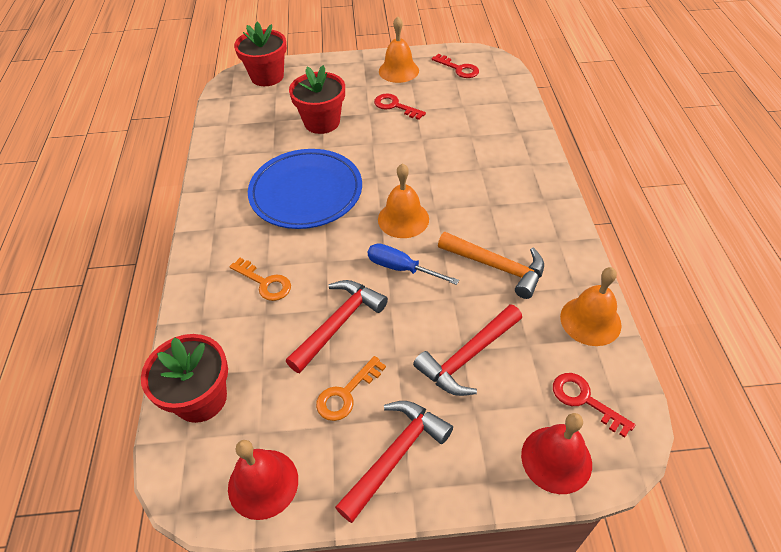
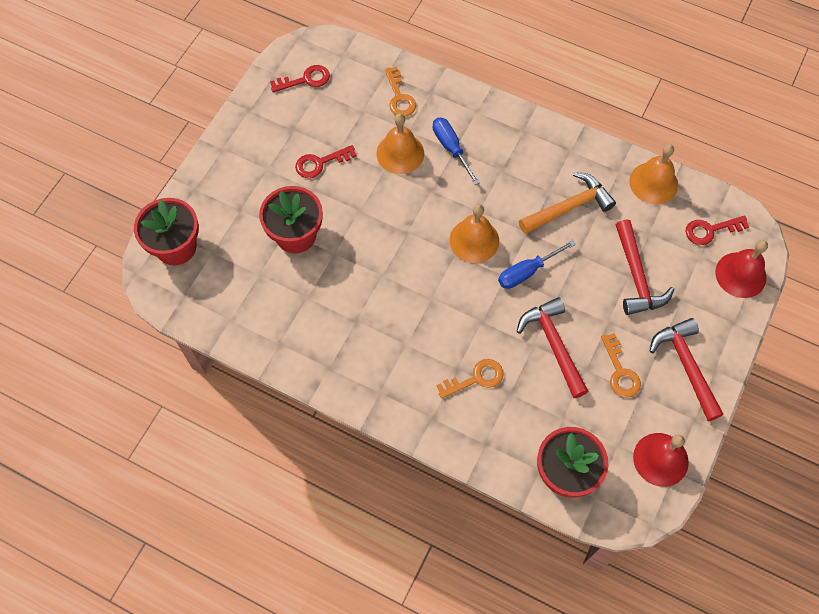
camera: 60 degrees left, 15 degrees up
(306, 193) = (388, 297): blue plate -> none
(398, 71) = (266, 129): orange bell -> orange bell (400, 153)
(479, 165) = (451, 148): none -> blue screwdriver
(495, 117) = (399, 97): none -> orange key

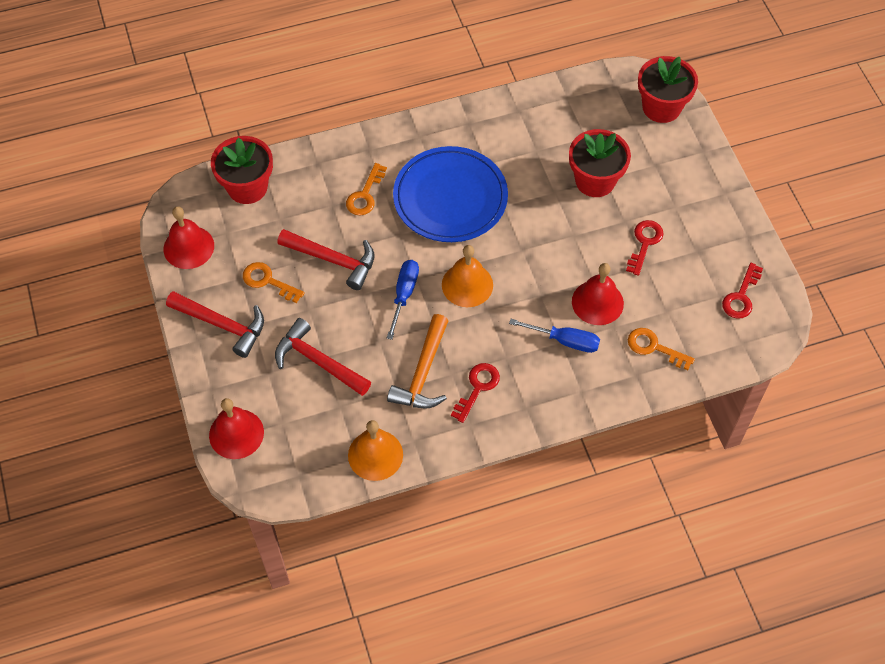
camera: 135 degrees right, 5 degrees down
(400, 153) = (597, 302): orange bell -> red bell
(414, 316) = (450, 198): none -> blue plate
(710, 230) = (292, 452): red key -> red key (477, 388)

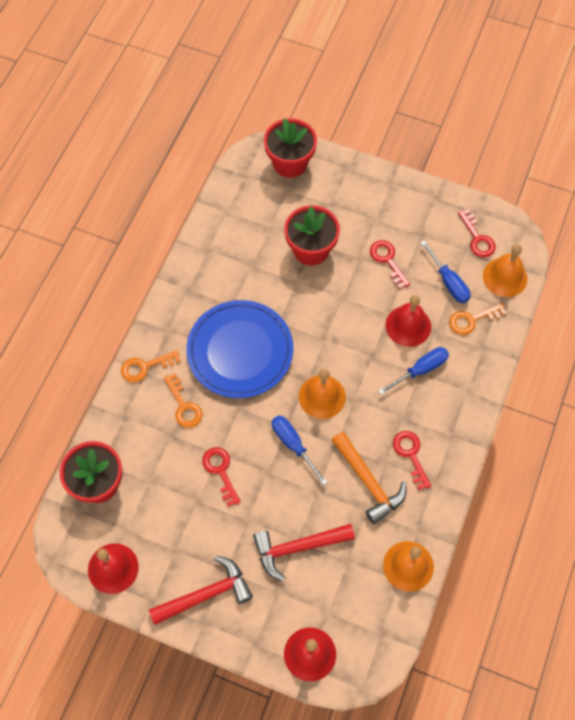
camera: 50 degrees left, 5 degrees up
(268, 281) = (197, 532): orange key -> orange key (145, 367)
(333, 260) = (220, 471): red hammer -> red key
(673, 303) = (448, 282): none -> blue screwdriver
(725, 345) = (505, 277): none -> orange bell

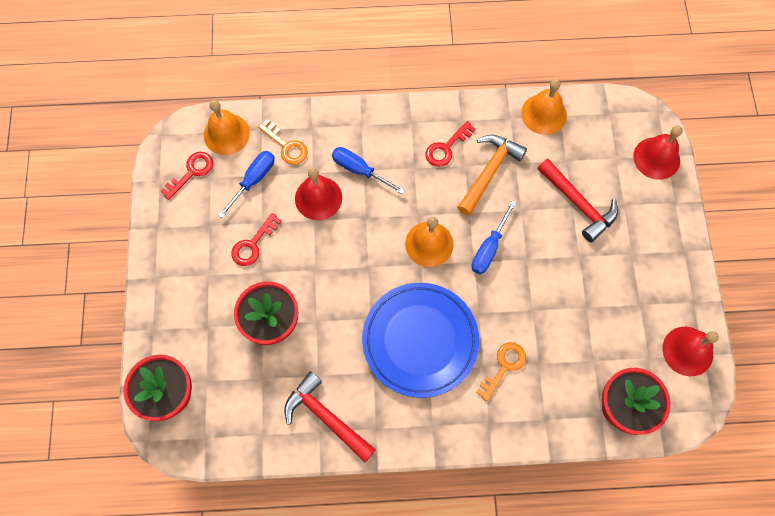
camera: 115 degrees left, 5 degrees up
(145, 367) = (484, 427): orange key -> none
(206, 594) = (661, 259): red hammer -> red hammer (326, 417)
(220, 471) = (548, 300): red key -> none

